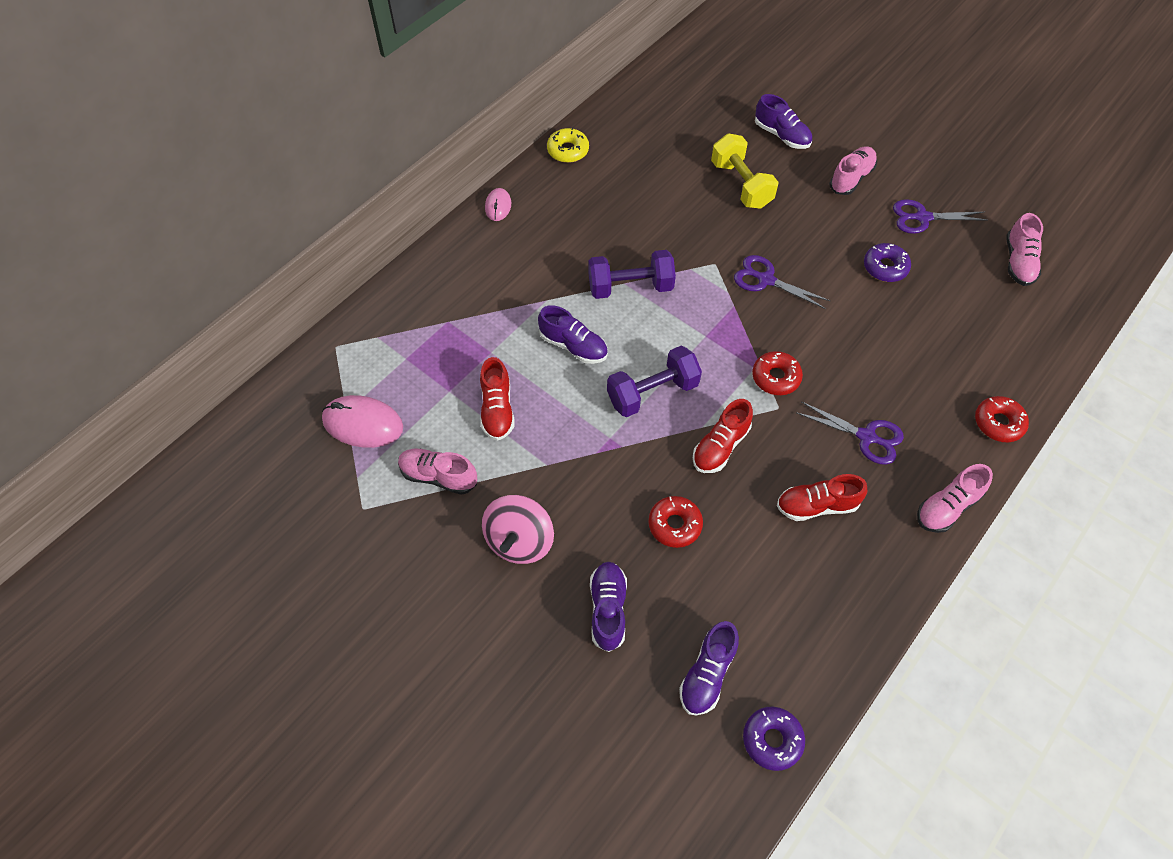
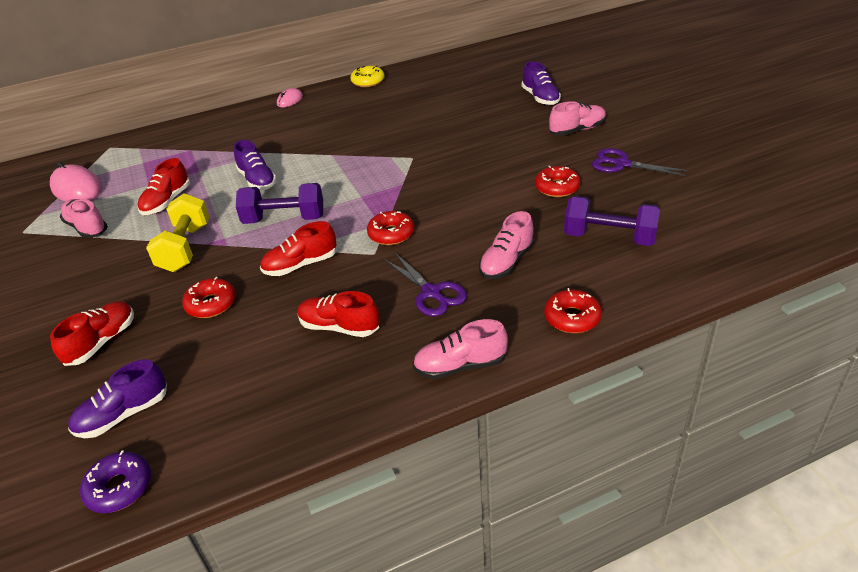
camera: 30 degrees right, 20 degrees down
(519, 541) = (93, 279): pink spinning top -> none
(608, 609) = (102, 342): purple shoe -> red shoe
(630, 287) = (334, 157): purple dumbbell -> purple dumbbell (609, 238)
(741, 185) = (479, 119): yellow dumbbell -> yellow dumbbell (185, 248)
(766, 280) = (444, 174): purple scissors -> none
(885, 267) = (557, 187): purple donut -> red donut
(1018, 262) = (695, 210): pink shoe -> pink shoe (507, 262)

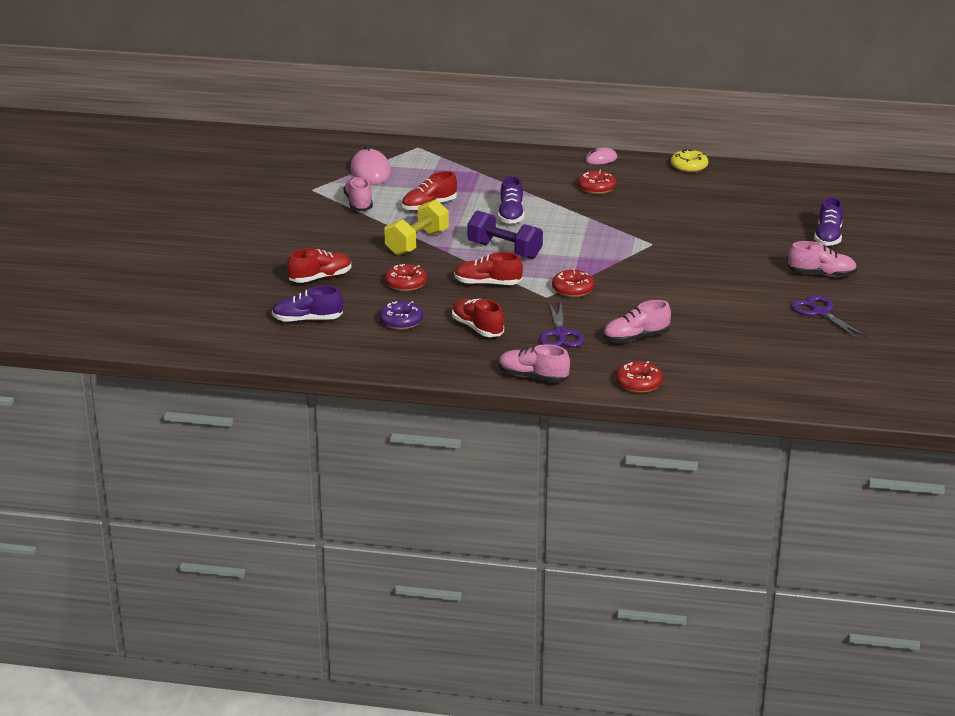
camera: 30 degrees right, 10 degrees down
(119, 488) = (282, 351): purple donut -> purple donut (401, 321)
(557, 187) = (741, 308): red donut -> red donut (596, 188)
(609, 238) = (733, 353): purple dumbbell -> none

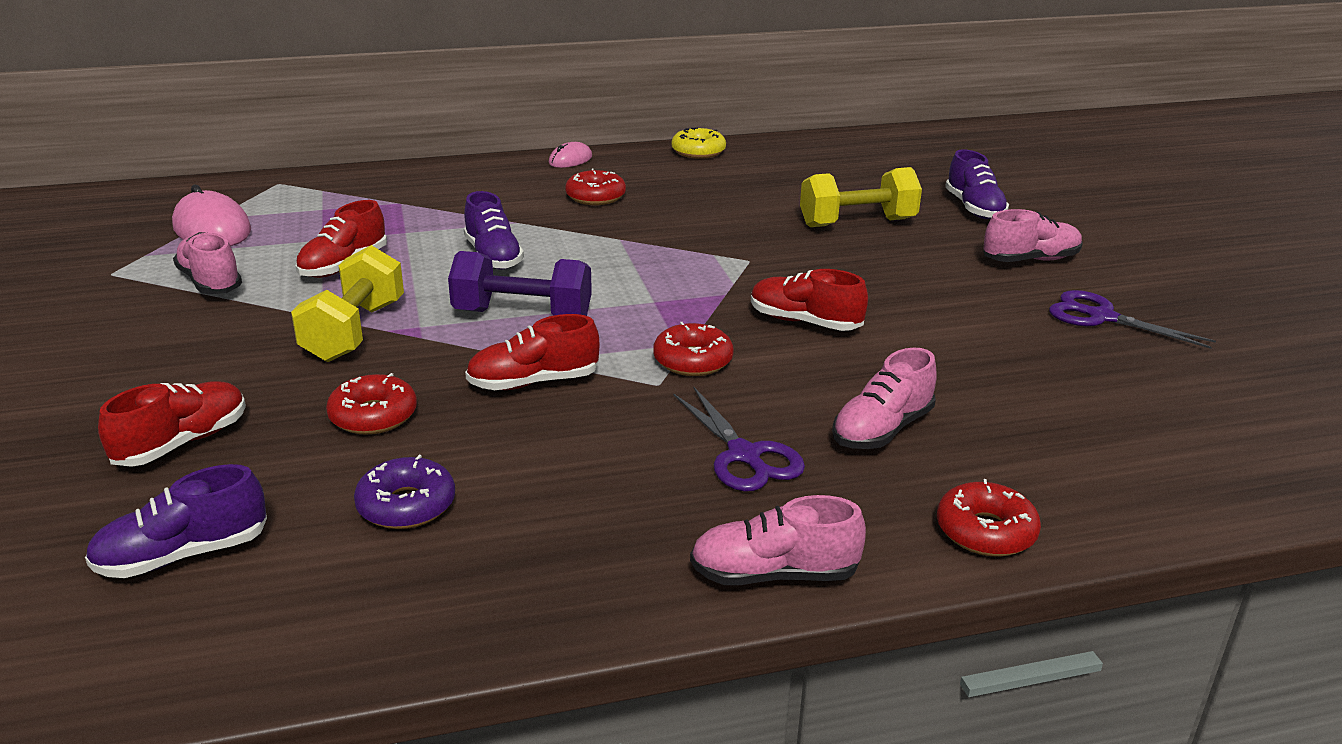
camera: 25 degrees left, 0 degrees up
(477, 328) = (576, 482): red shoe -> red shoe (804, 322)
(741, 233) = (857, 223): none -> yellow dumbbell

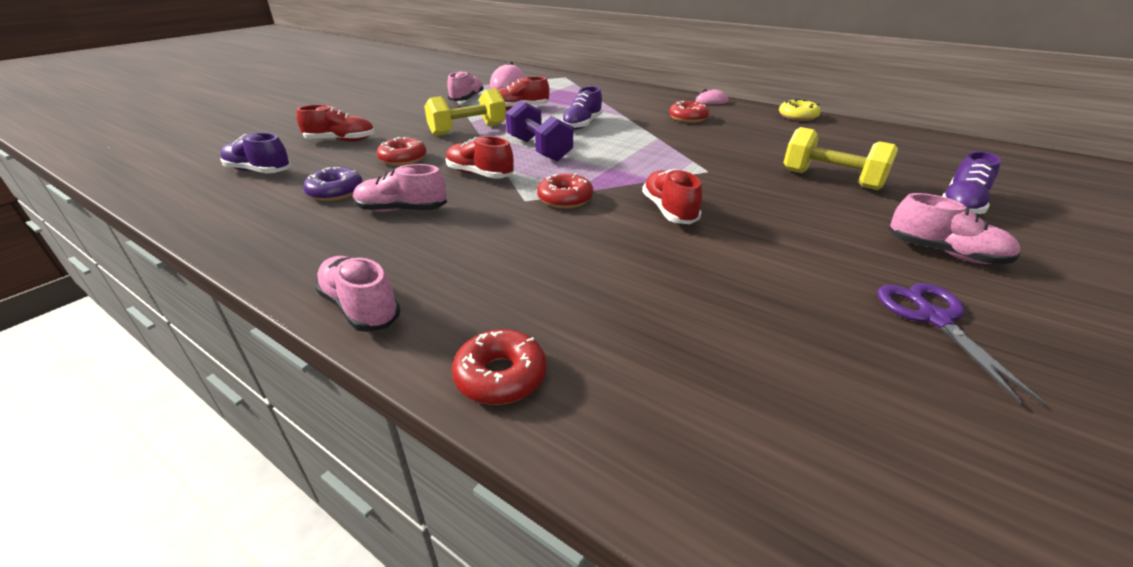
camera: 50 degrees right, 5 degrees up
(744, 455) = (483, 250): purple scissors -> none
(882, 430) = (580, 283): pink shoe -> pink shoe (402, 210)

